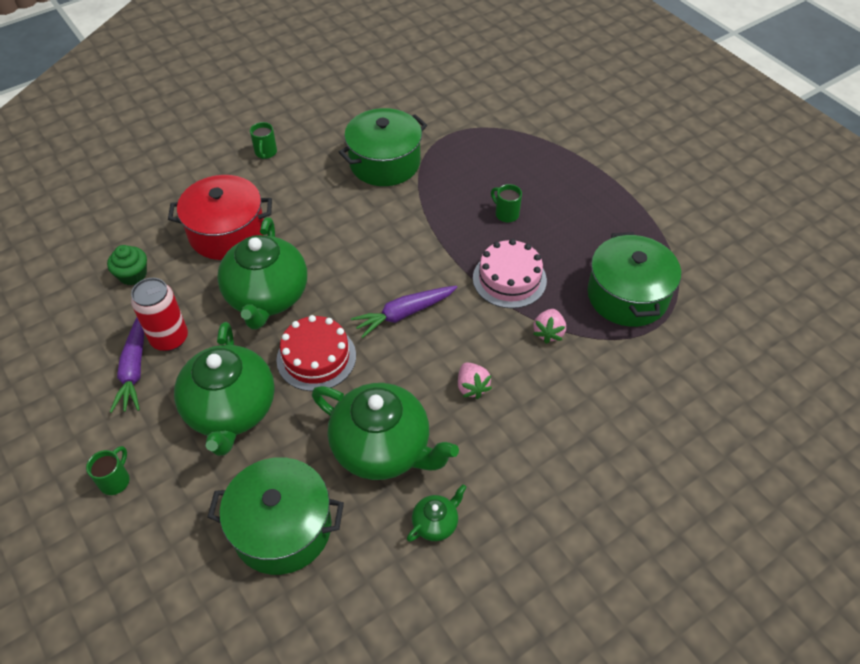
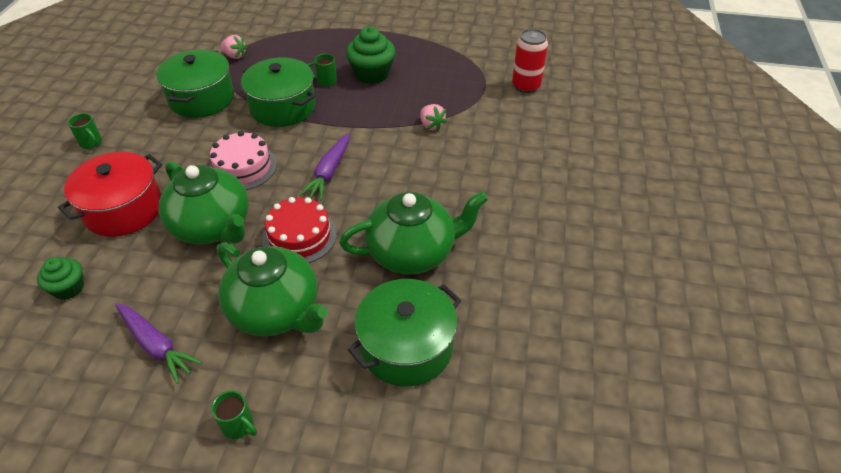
camera: 45 degrees left, 5 degrees down
(115, 480) = (239, 425): green mug -> green mug turned 150 degrees clockwise
(169, 338) = (162, 305): red can -> red can (526, 86)
(436, 523) = (496, 265): green teapot -> none
(472, 387) = (424, 182): pink strawberry -> pink strawberry (235, 56)
(509, 279) = (373, 113): pink cake -> pink cake (243, 167)
(558, 234) = (372, 74): none -> green cupcake
(627, 296) = (451, 81): green pot -> green pot (283, 107)

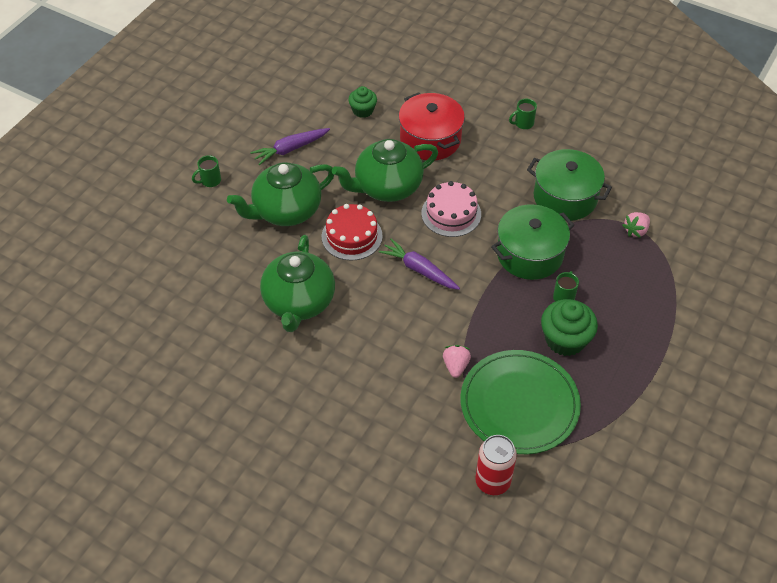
camera: 110 degrees right, 5 degrees up
(406, 347) = (216, 274): green pot -> none
(431, 125) = (455, 366): pink strawberry -> pink strawberry turned 105 degrees clockwise
(448, 85) = (519, 404): none -> green plate

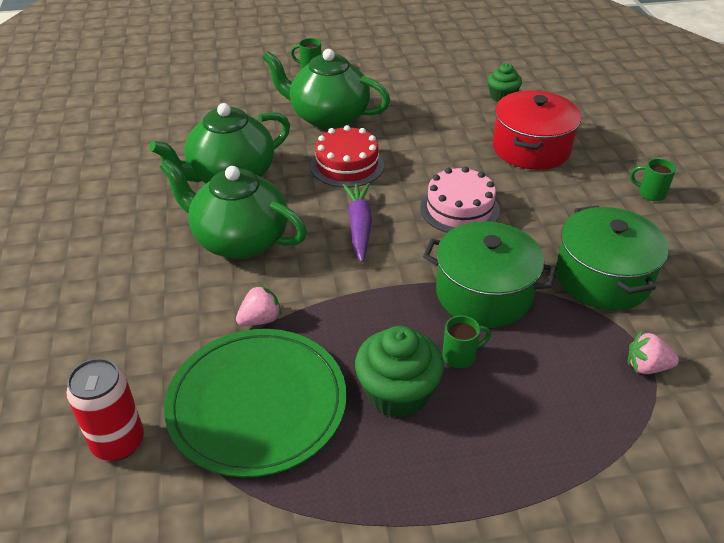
camera: 50 degrees right, 10 degrees down
(290, 149) = (400, 85): purple carrot -> none
(387, 187) = (434, 154): green teapot -> green teapot (239, 240)

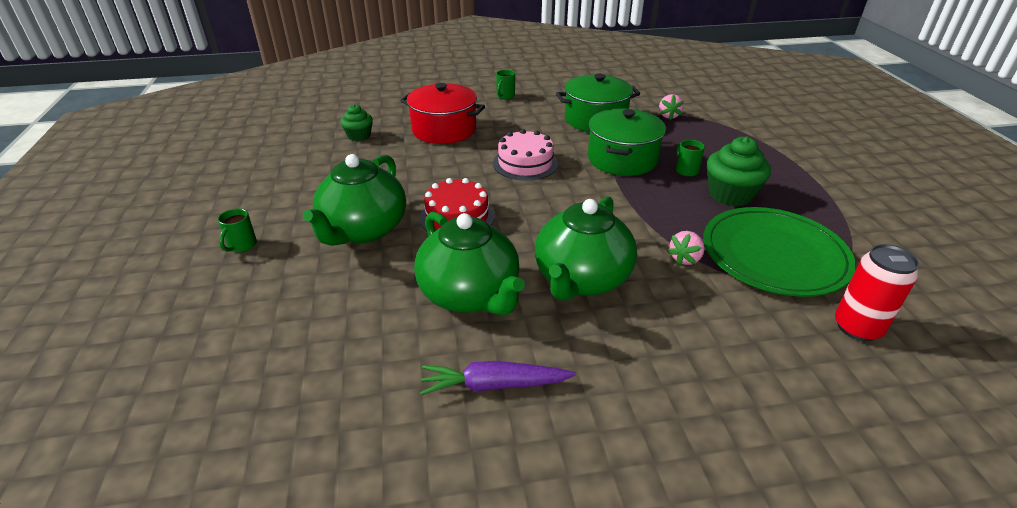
camera: 90 degrees left, 5 degrees down
(260, 319) = (685, 259): pink strawberry -> pink strawberry turned 105 degrees counterclockwise
(359, 226) = (552, 210): purple carrot -> purple carrot (494, 385)

